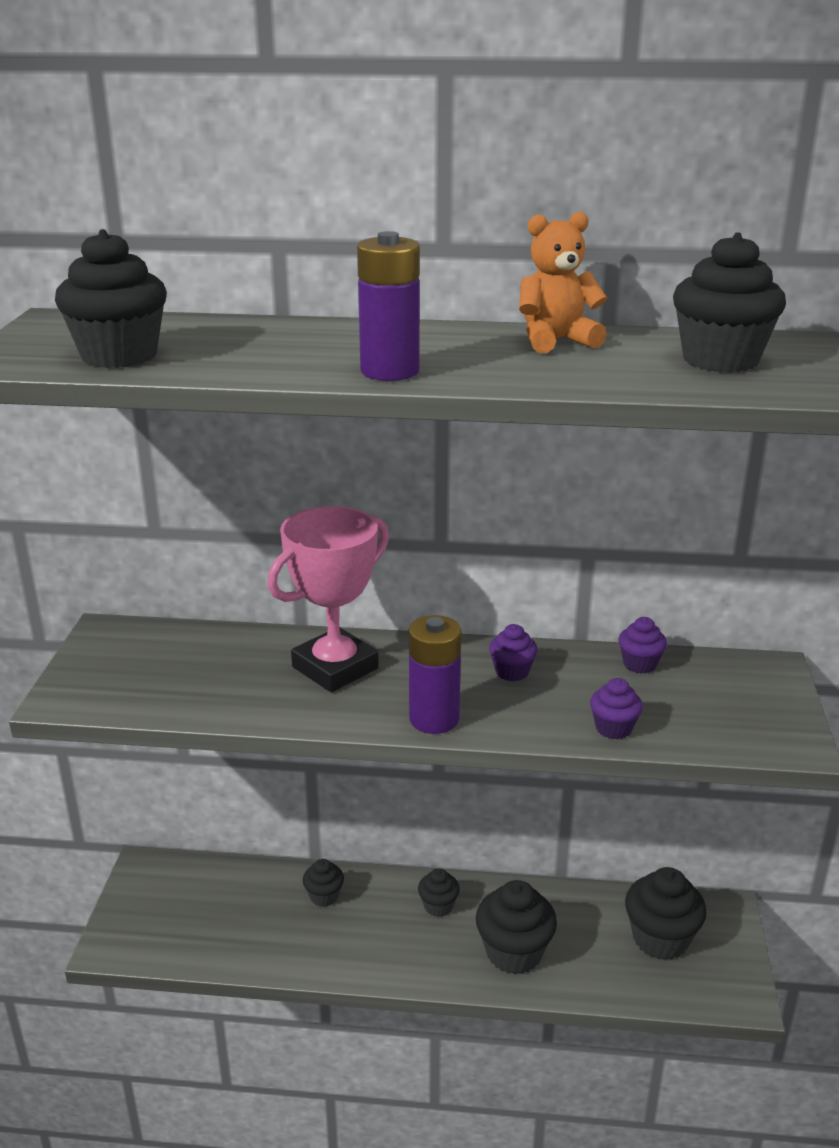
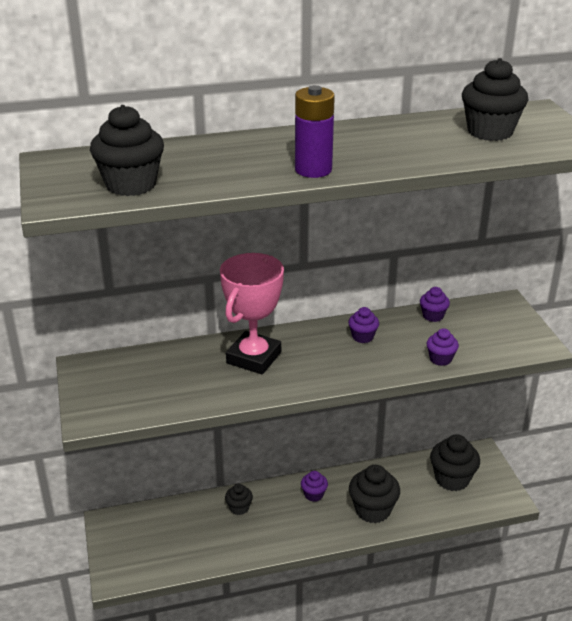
camera: 20 degrees left, 5 degrees up
(434, 719) = (335, 377): purple battery -> none
(438, 906) = (314, 494): black cupcake -> purple cupcake
(556, 341) = (388, 131): orange teddy bear -> none

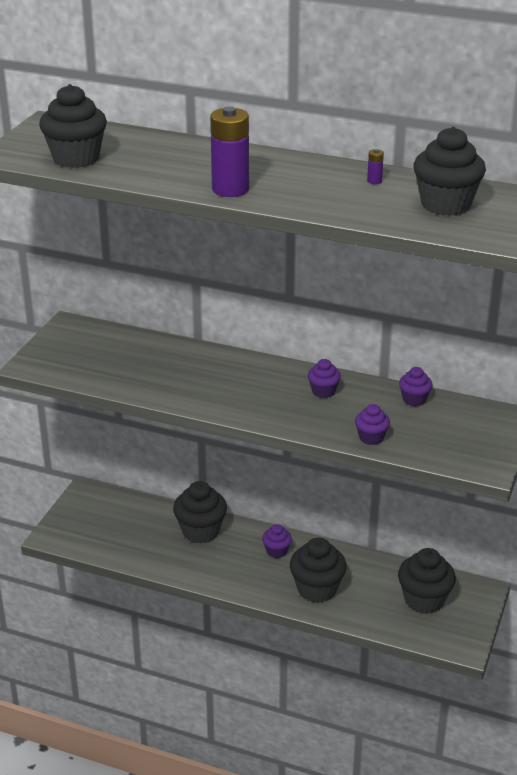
camera: 35 degrees right, 0 degrees up
(239, 508) = (200, 531): black cupcake -> black cupcake, size x1.84
(254, 358) = (207, 371): pink trophy -> none
(410, 129) = (374, 181): none -> purple battery

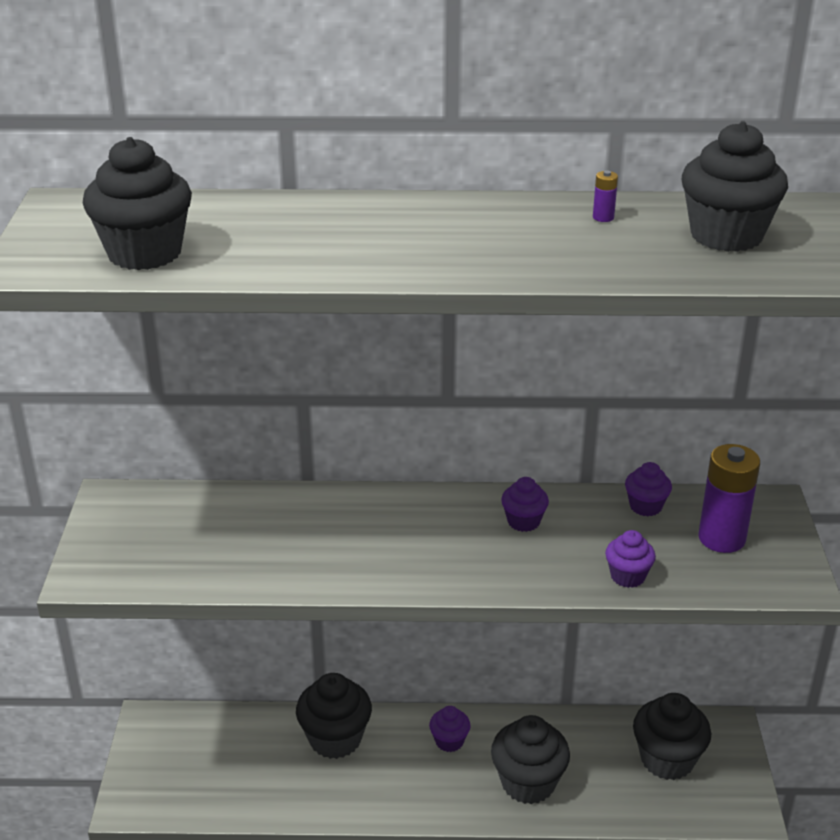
camera: 20 degrees left, 0 degrees up
(230, 189) = (415, 263): purple battery -> purple battery (721, 538)

